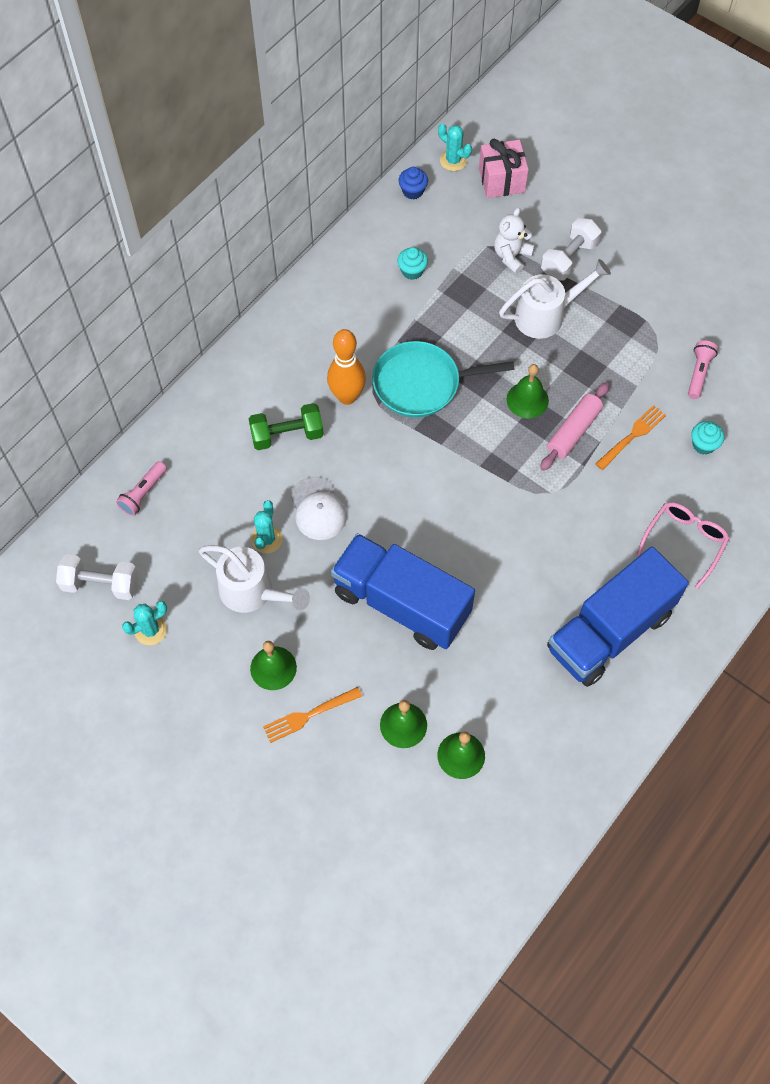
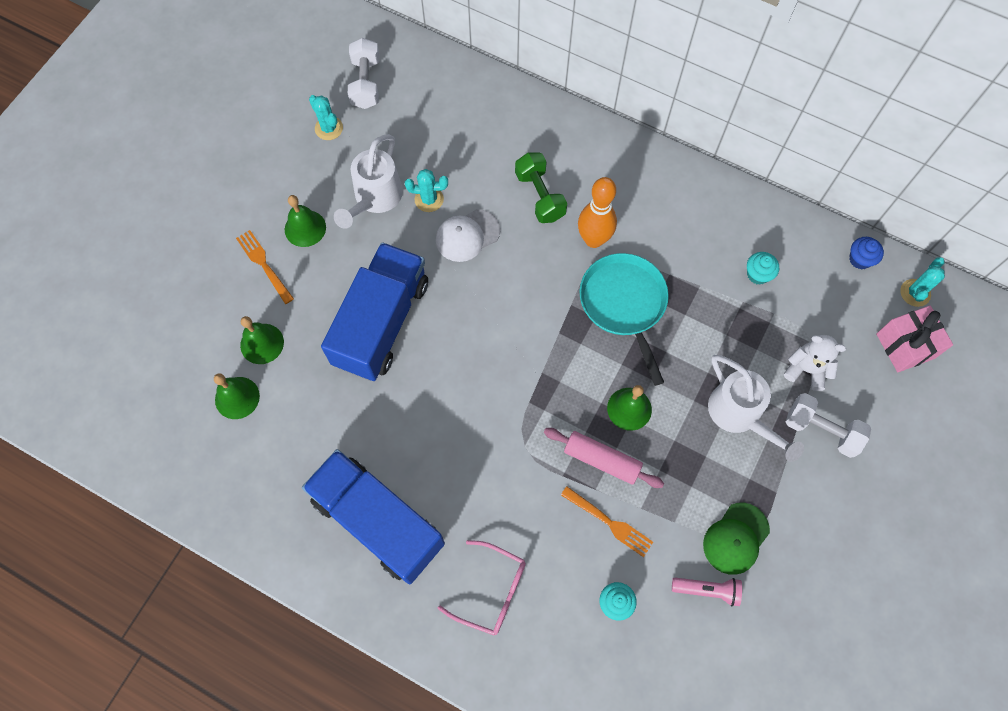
camera: 80 degrees right, 5 degrees up
(143, 493) = (457, 95): pink flashlight -> none
(656, 343) = (735, 538): none -> green cap

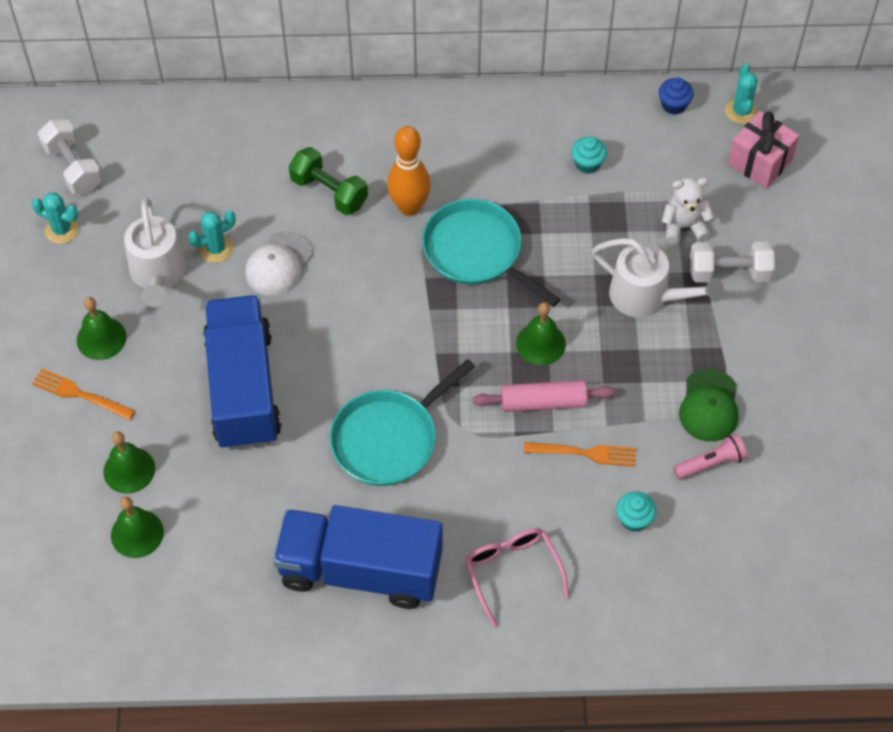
camera: 30 degrees left, 10 degrees down
(463, 424) = (388, 439): none -> turquoise pan
(492, 591) = (512, 572): pink glasses -> pink glasses turned 105 degrees counterclockwise

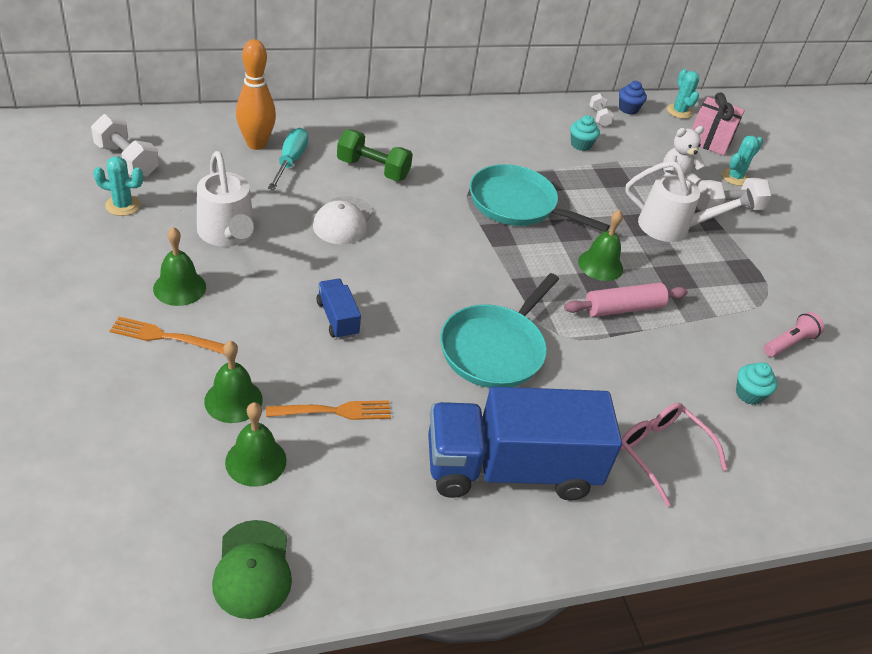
camera: 20 degrees left, 15 degrees down
(216, 249) = (280, 212): turquoise cactus -> turquoise cactus (735, 177)
(242, 175) = (291, 161): none -> turquoise screwdriver
(243, 388) = (337, 318): blue truck -> blue truck, size x0.43
(409, 207) = (447, 177): orange bowling pin -> orange bowling pin (256, 144)
(584, 453) = (678, 345): orange fork -> orange fork (334, 411)
(629, 118) = (599, 117): none -> white dumbbell
(709, 406) = (763, 300): green cap -> green cap (252, 569)

